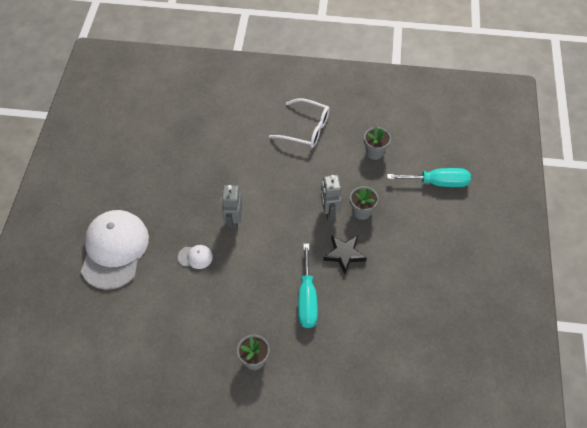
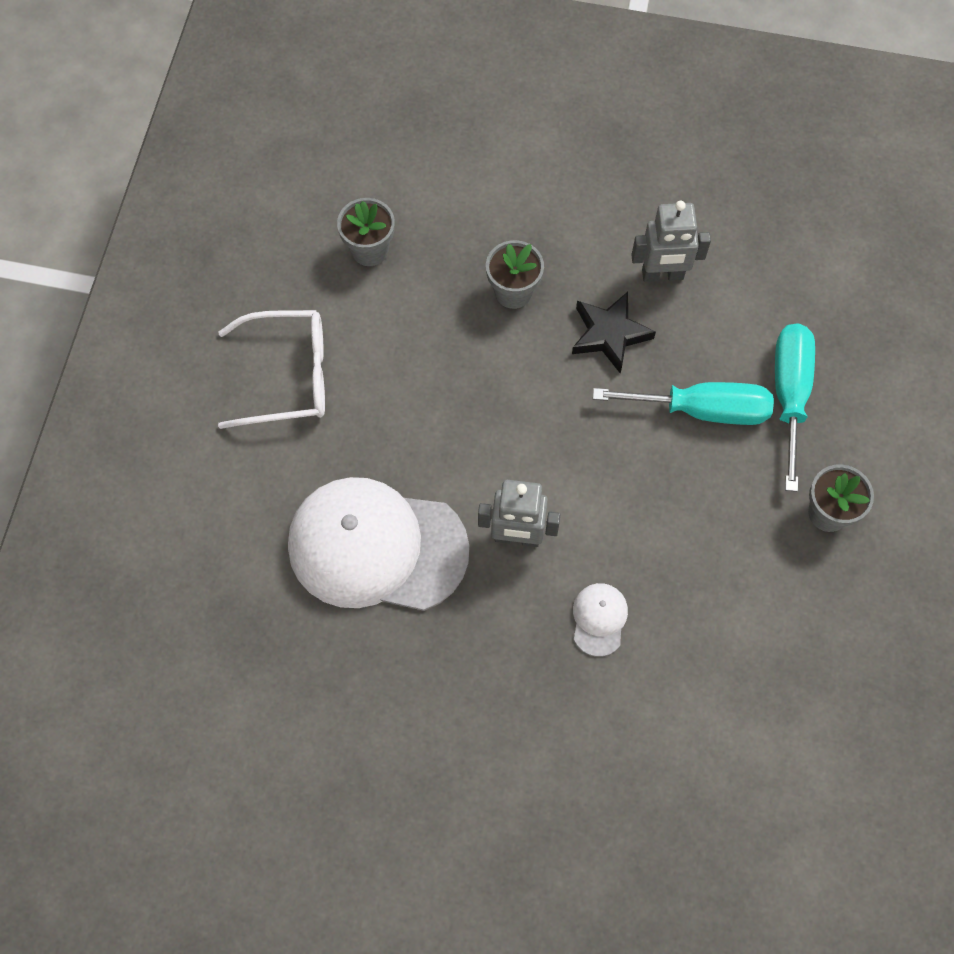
camera: 85 degrees left, 10 degrees up
(114, 250) = (571, 796): white cap -> white cap (376, 547)
(305, 129) = (287, 376): white glasses -> white glasses turned 60 degrees clockwise
(329, 212) = (509, 351): grey robot -> grey robot (662, 275)
(437, 182) = (457, 151): turquoise screwdriver -> turquoise screwdriver (789, 394)

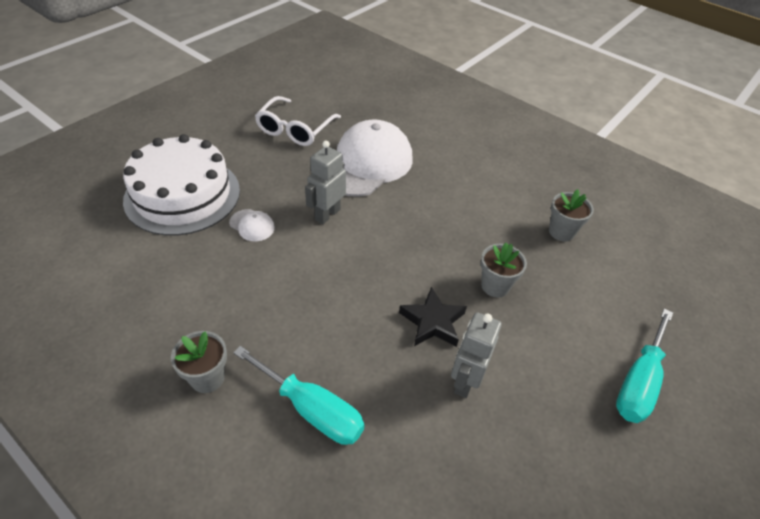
camera: 115 degrees right, 20 degrees down
(287, 376) = (489, 169): white glasses -> white glasses (295, 129)
(606, 756) = (182, 195): none -> white cake
(702, 410) = (340, 345): turquoise screwdriver -> turquoise screwdriver (638, 382)

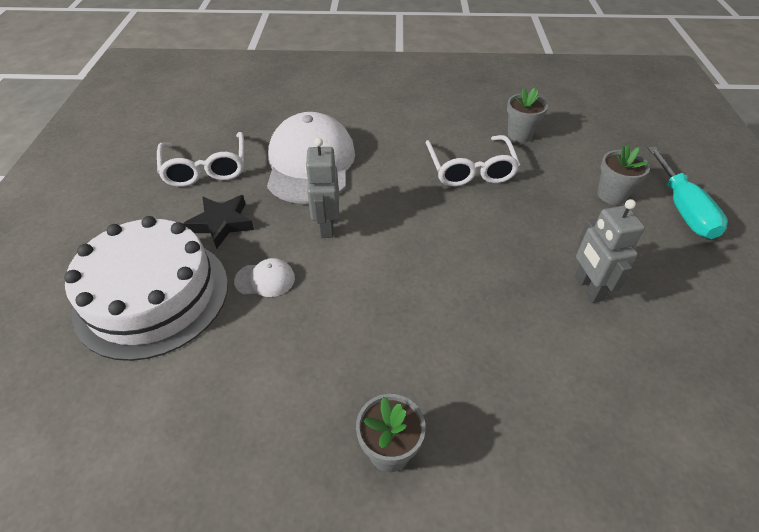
camera: 35 degrees left, 0 degrees up
(312, 409) = (511, 402): turquoise screwdriver -> none
(432, 322) = (514, 259): black star -> black star (221, 223)
(482, 235) = (470, 169): none -> white glasses
(495, 286) = (524, 202): grey flower pot -> grey flower pot (611, 195)

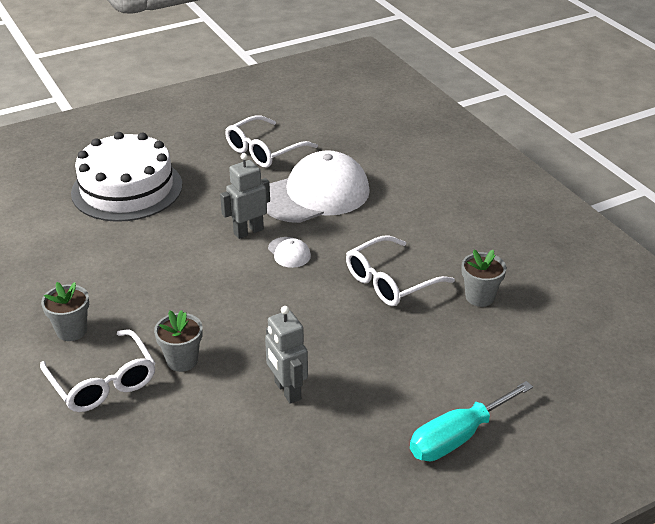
camera: 60 degrees right, 10 degrees down
(221, 223) = (212, 184): black star -> none
(265, 279) = (173, 226): white cap -> white cap (289, 252)
(506, 447) = (103, 381): none -> white glasses
(588, 288) = (287, 391): grey robot -> grey robot turned 75 degrees counterclockwise
(611, 195) = (435, 381): grey flower pot -> grey flower pot (182, 360)

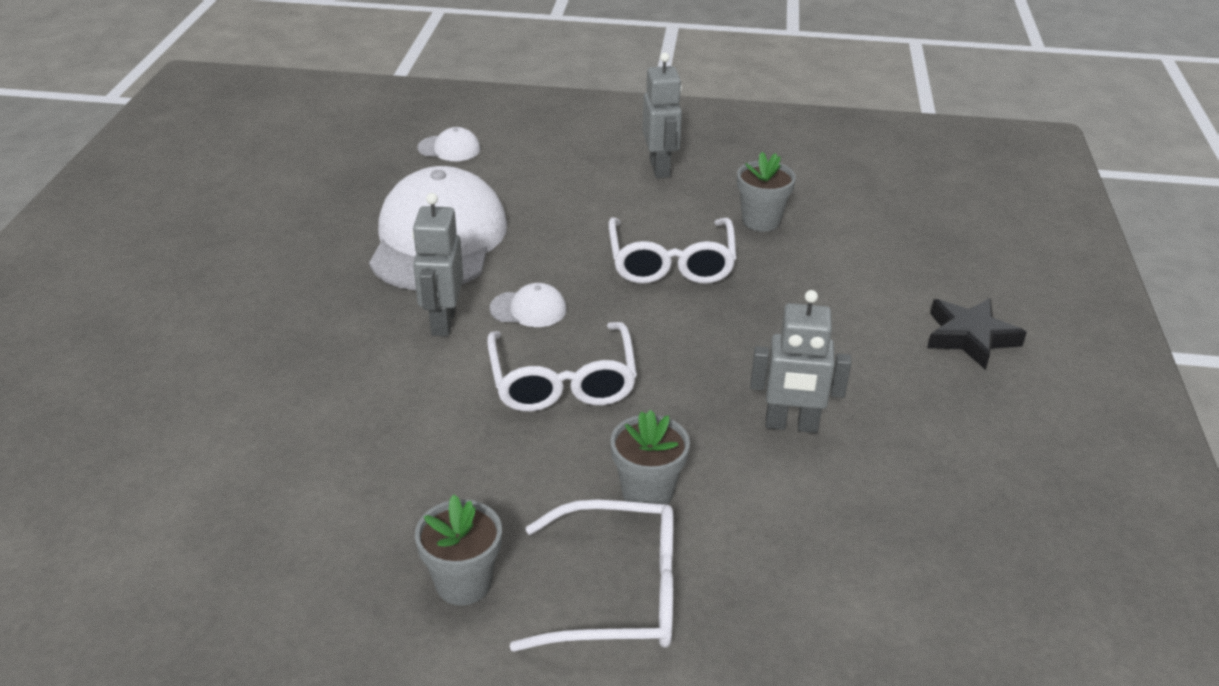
camera: 55 degrees left, 0 degrees up
(127, 189) = (188, 387): white cake -> none
(264, 150) = (287, 235): white glasses -> white glasses (562, 381)
(404, 154) = (449, 148): none -> white cap
(457, 437) = (970, 337): turquoise screwdriver -> black star
(486, 233) = (660, 168): none -> grey robot

